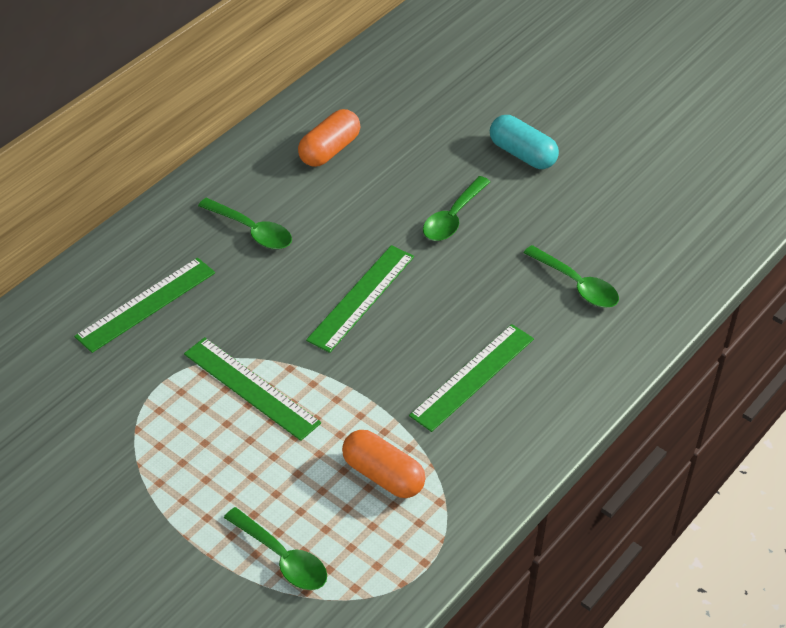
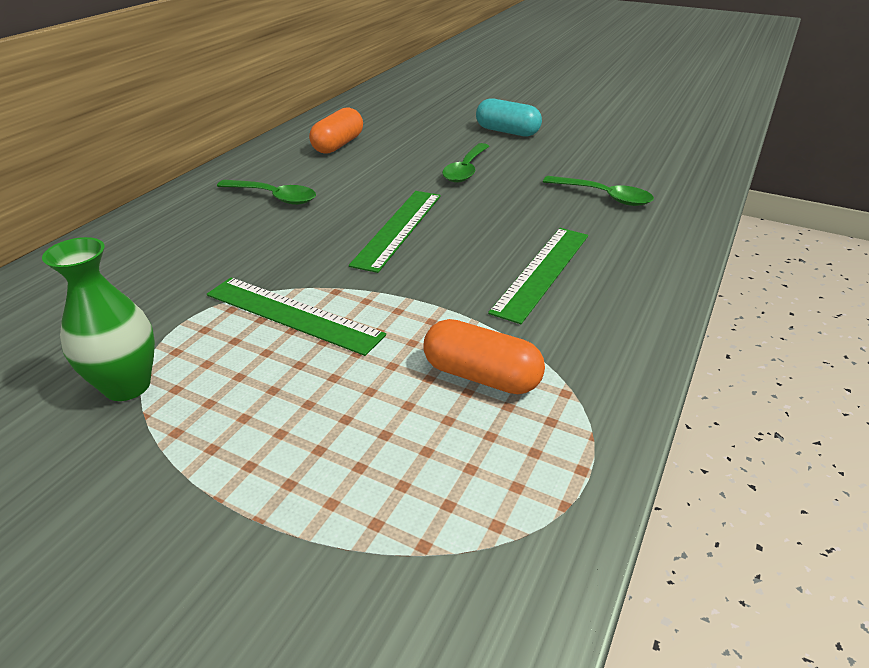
camera: 10 degrees left, 10 degrees down
(124, 436) = (127, 386): none -> green vase
(146, 304) = (161, 260): green ruler -> none
(282, 558) = (373, 502): green spoon -> none

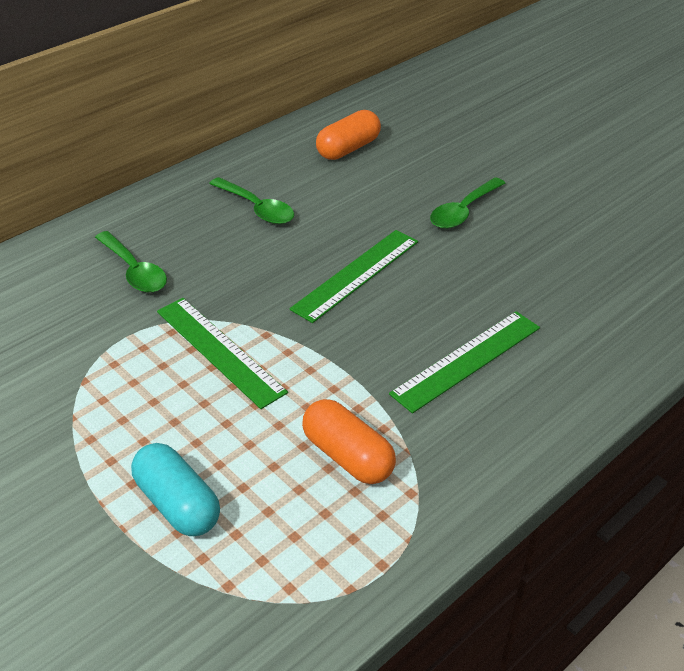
camera: 20 degrees right, 5 degrees up
(127, 386) = (68, 387): green vase -> none
(507, 132) = (540, 163): turquoise capsule -> turquoise capsule (177, 503)
(604, 197) = (591, 280): green spoon -> green spoon (134, 271)

